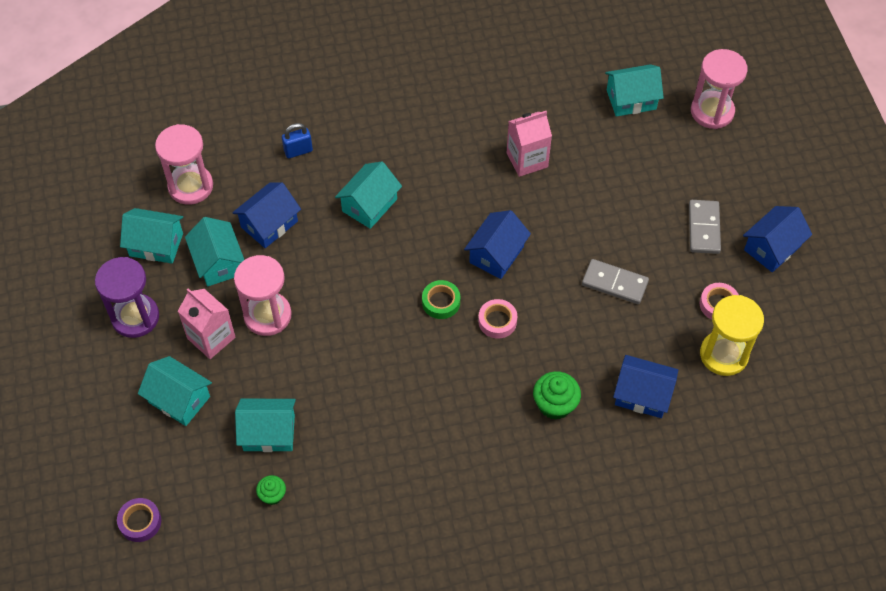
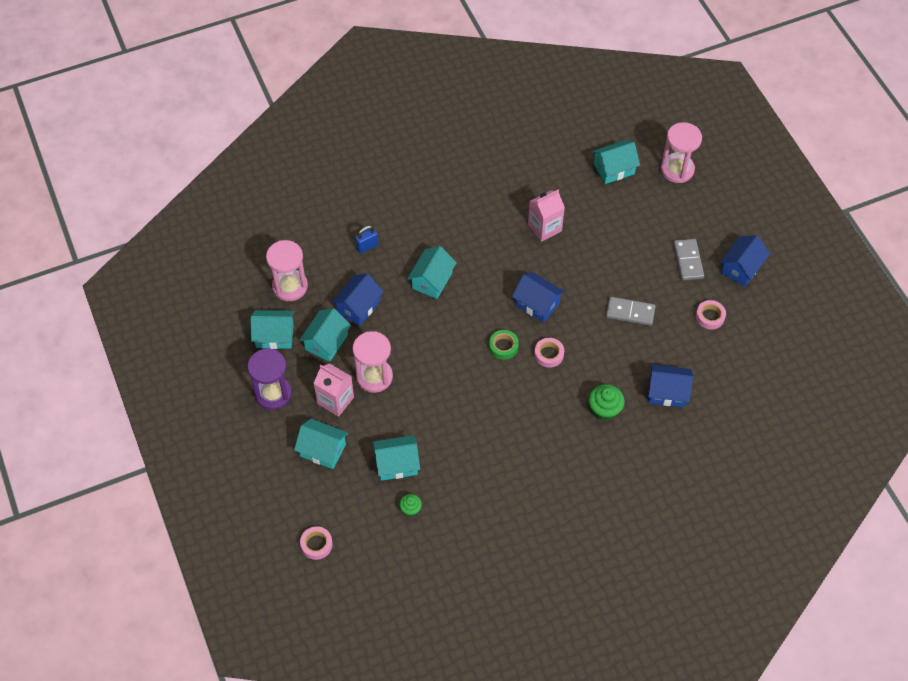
camera: 10 degrees left, 0 degrees up
(140, 522) = (316, 544): purple tape -> pink tape
(218, 262) = (326, 342): turquoise house -> turquoise house turned 60 degrees clockwise
(496, 254) = (537, 304): blue house -> blue house turned 75 degrees counterclockwise
(723, 354) = (721, 353): yellow hourglass -> none

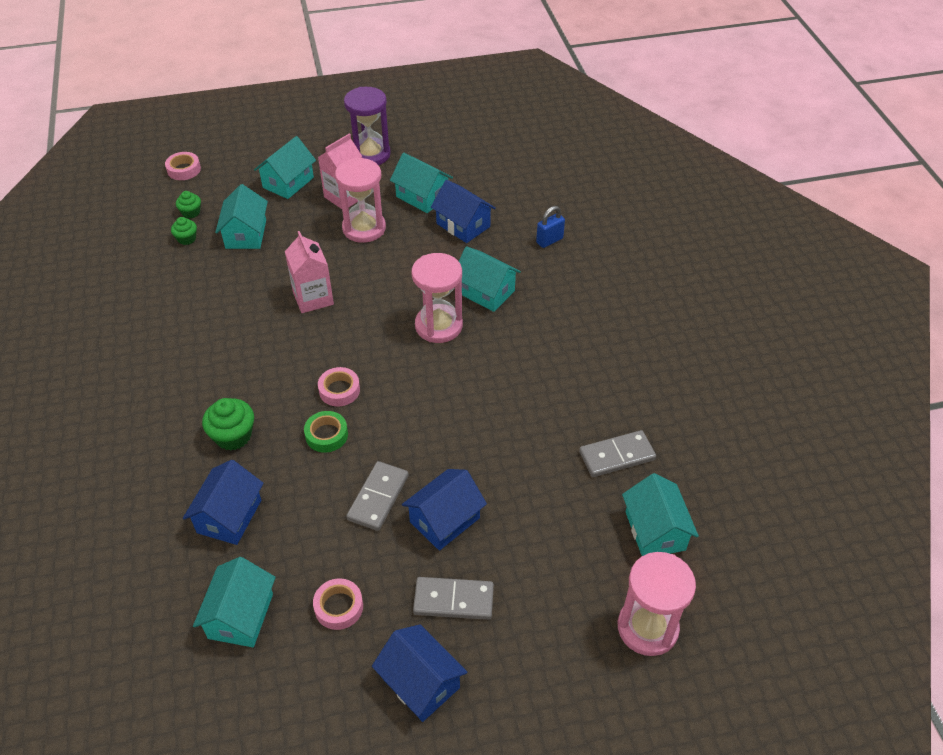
camera: 100 degrees right, 10 degrees down
(274, 336) = (442, 160): turquoise house -> turquoise house (241, 616)
(290, 286) = (505, 176): pink hourglass -> pink hourglass (438, 326)
(367, 246) = (549, 240): blue padlock -> blue padlock turned 75 degrees clockwise
(376, 517) = (191, 212): none -> green cupcake
(503, 346) = (367, 346): green tape -> green tape (326, 435)
(537, 304) = (422, 391): blue house -> blue house (445, 520)
(544, 228) = (551, 420): pink carton -> pink carton (313, 298)
(564, 190) = (617, 455): none -> grey domino

